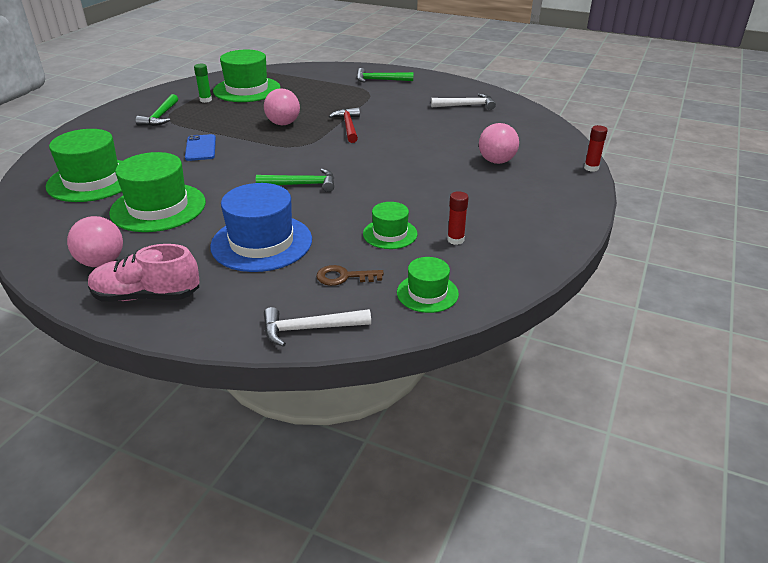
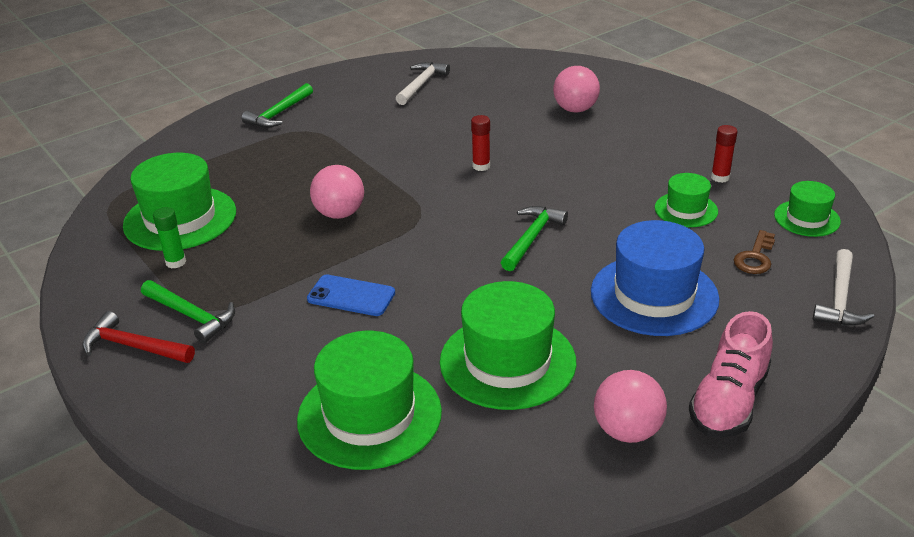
camera: 60 degrees left, 0 degrees up
(348, 126) = (399, 170): red hammer -> red hammer (133, 347)
(591, 168) = (629, 70): red glue stick -> red glue stick (481, 166)

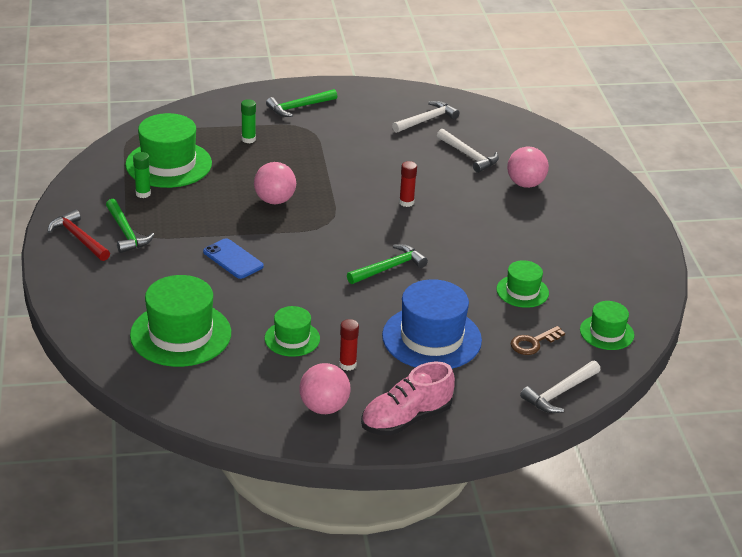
camera: 25 degrees right, 0 degrees up
(252, 162) = (248, 139): none -> green glue stick
(496, 102) = (469, 156): none -> white hammer
(507, 361) = (292, 338): green hat -> green hat, size x0.55
(720, 177) = (577, 278): red glue stick -> red glue stick (347, 365)

